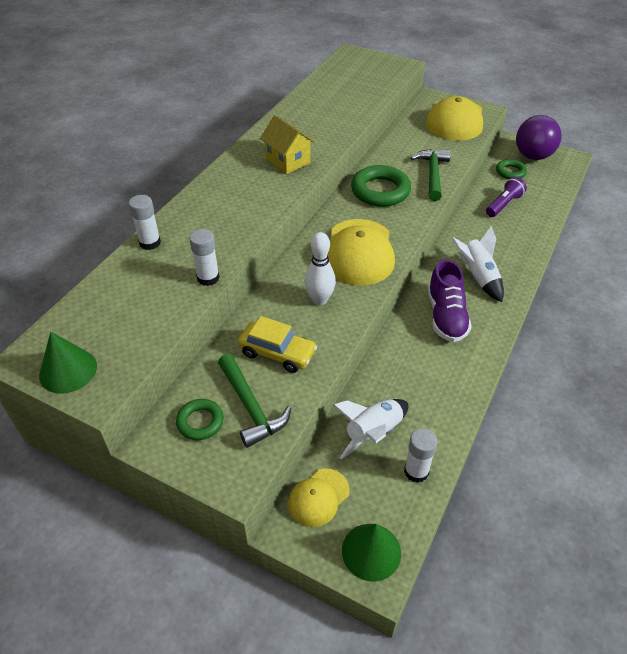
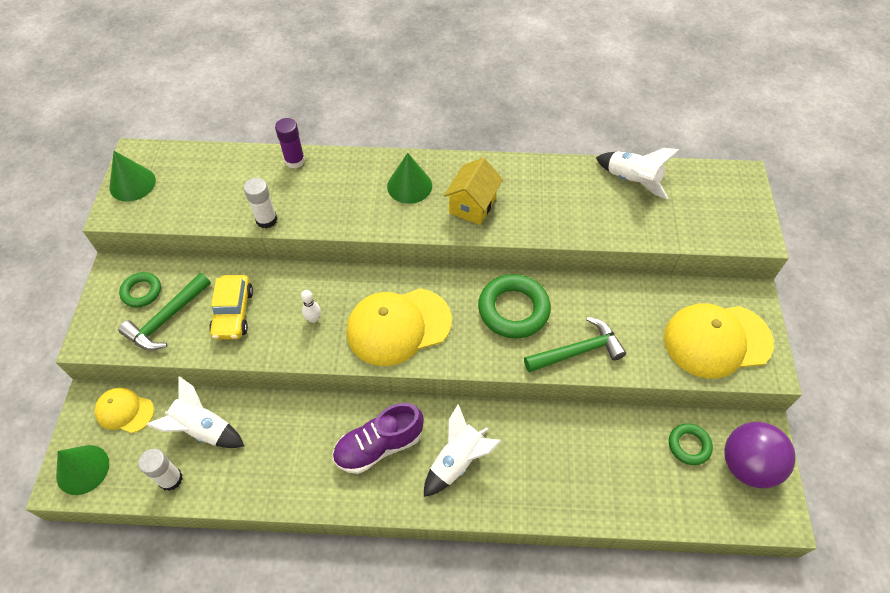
camera: 65 degrees right, 10 degrees up
(150, 243) = (295, 161): white glue stick -> purple glue stick
(240, 185) = (409, 186): none -> green cone
(319, 300) = (313, 319): white bowling pin -> white bowling pin, size x0.58
(321, 90) = (632, 180): none -> white rocket
(503, 204) = (611, 454): purple flashlight -> none

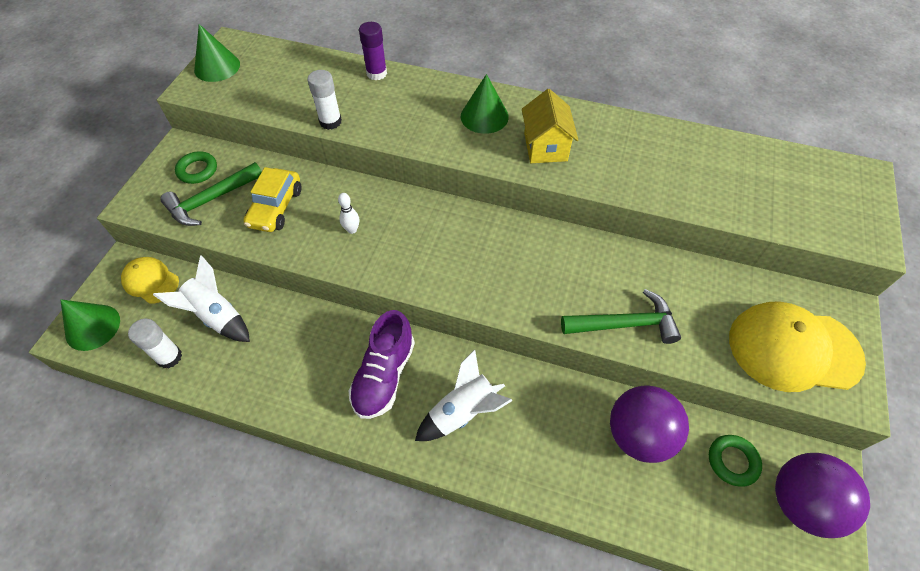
camera: 15 degrees right, 0 degrees up
(379, 446) = (384, 375): purple shoe -> purple shoe turned 60 degrees counterclockwise
(398, 326) = (435, 255): yellow cap -> none
(472, 205) = (545, 147): yellow house -> yellow house turned 45 degrees counterclockwise
(513, 310) = (563, 265): green ring -> none
(609, 443) = (638, 435): none -> purple ball
(632, 180) = (730, 155): white rocket -> none

